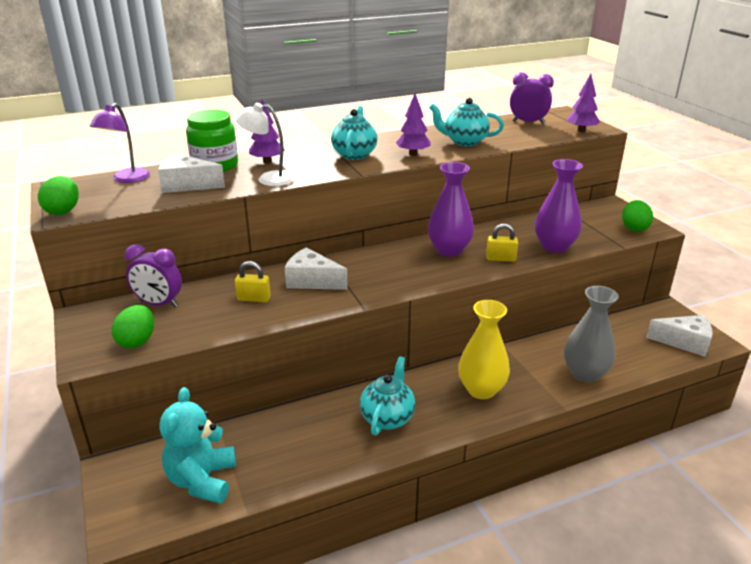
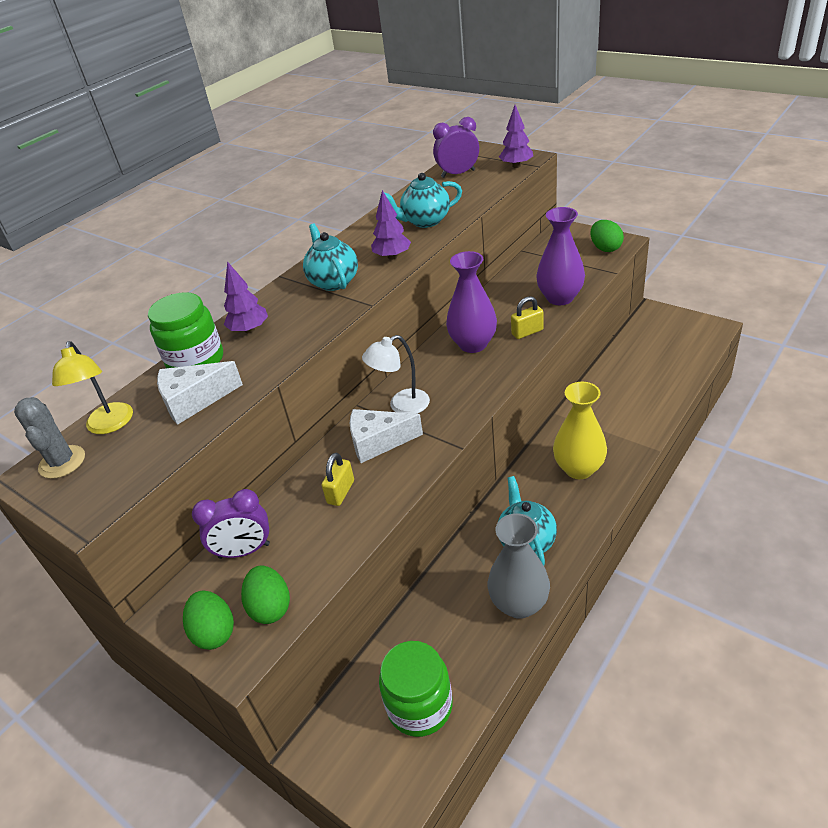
camera: 25 degrees left, 10 degrees up
(63, 211) = (84, 505): green egg -> green egg (214, 632)
(80, 187) = (62, 462): none -> grey cactus
(126, 179) = (109, 425): purple lamp -> yellow lamp
(202, 480) = (419, 706): turquoise teddy bear -> green jar
(254, 298) = (341, 492): yellow padlock -> yellow padlock turned 45 degrees counterclockwise
(268, 179) = (278, 352): white lamp -> white lamp (401, 405)
(585, 374) = (645, 408): grey vase -> grey vase (519, 604)
(684, 342) = (692, 338): white cheese -> none

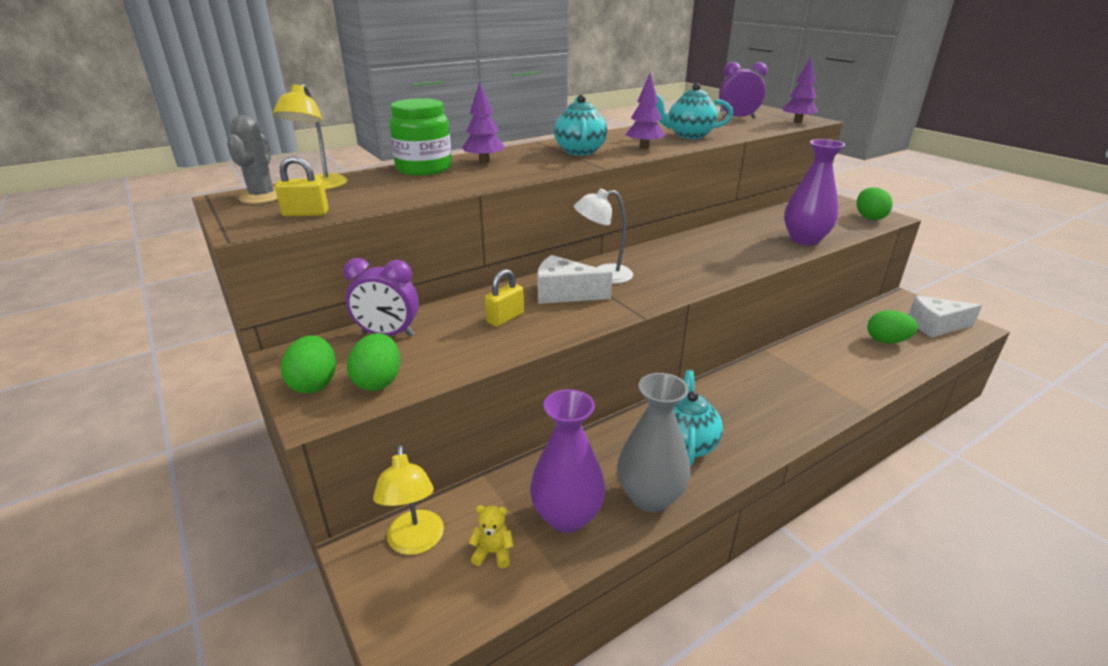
camera: 15 degrees right, 10 degrees down
(194, 400) = (401, 187): white cheese -> white cheese (935, 326)
(352, 724) = (415, 542): none -> yellow lamp
(419, 706) = (493, 553): green jar -> yellow teddy bear
(473, 344) = (698, 251): purple vase -> purple vase (567, 516)
(527, 332) = (758, 255): yellow padlock -> yellow padlock (306, 214)
(578, 468) = (771, 400): yellow vase -> none
(650, 368) = (886, 341): none -> green egg

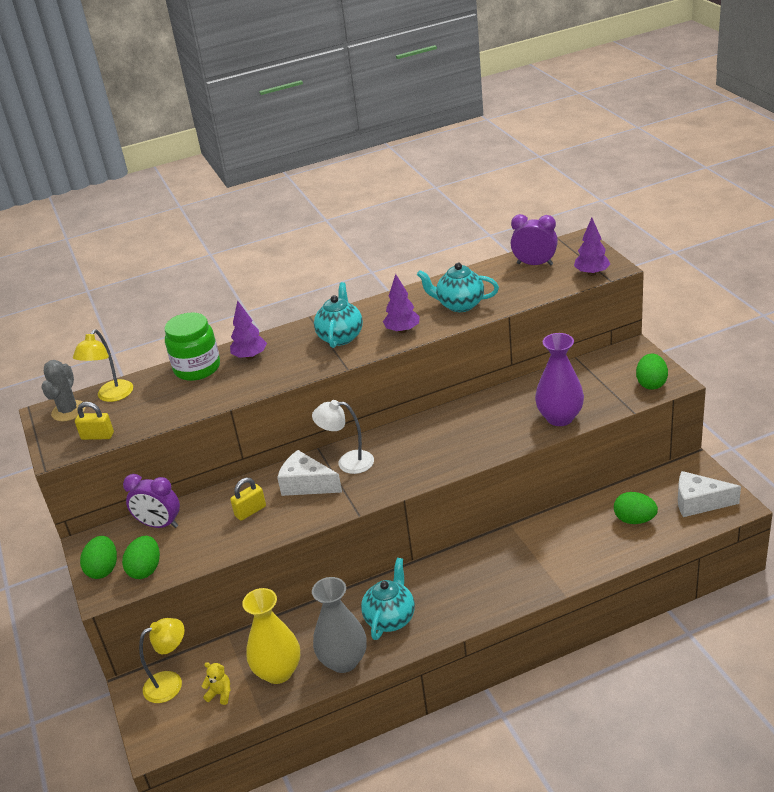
camera: 15 degrees right, 5 degrees up
(415, 542) = (171, 683): yellow lamp -> yellow lamp turned 120 degrees counterclockwise
(567, 516) = (278, 672): purple vase -> yellow vase

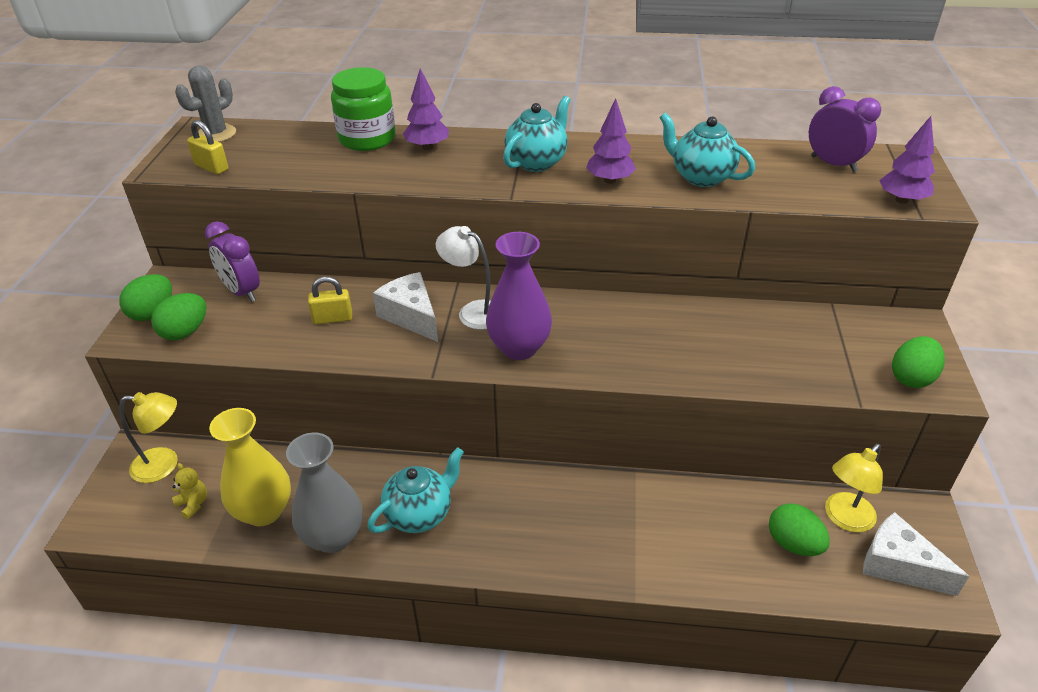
camera: 25 degrees right, 5 degrees up
(111, 396) = (266, 135): yellow lamp -> yellow lamp (844, 519)
(559, 418) = (756, 369): purple vase -> purple vase (519, 348)

